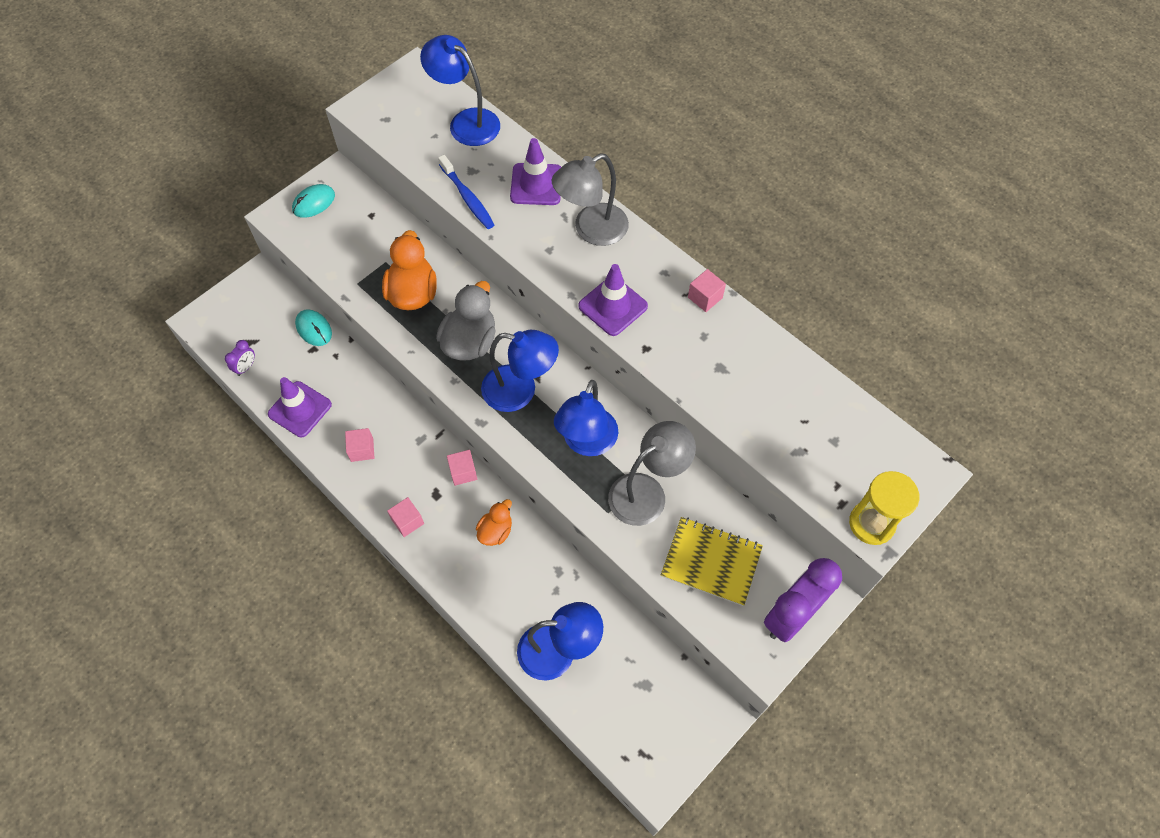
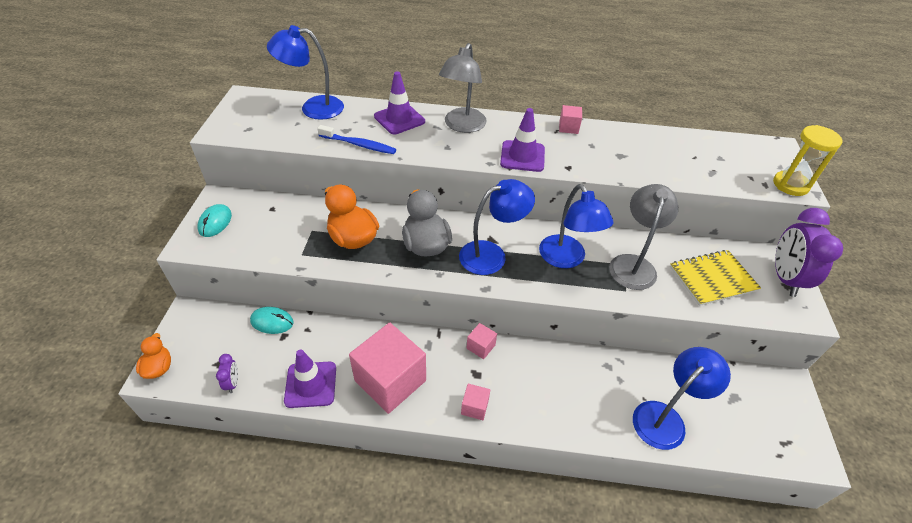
camera: 40 degrees left, 15 degrees down
(362, 450) = (390, 380): pink cube -> pink cube, size x2.29
(495, 531) = (542, 369): orange duck -> orange duck (159, 368)

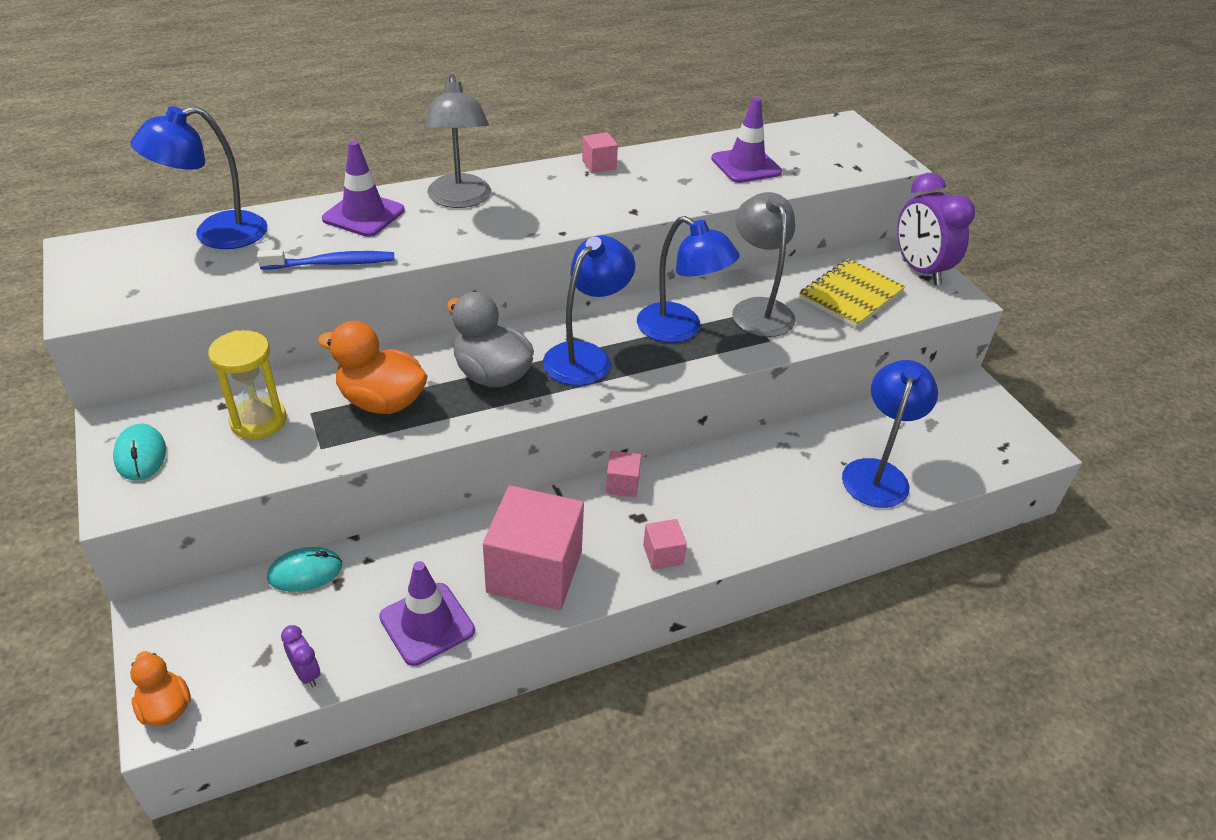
camera: 30 degrees left, 5 degrees down
(522, 156) = (568, 214): purple traffic cone -> purple traffic cone (746, 166)
(790, 185) = (882, 160): yellow hourglass -> yellow hourglass (258, 421)

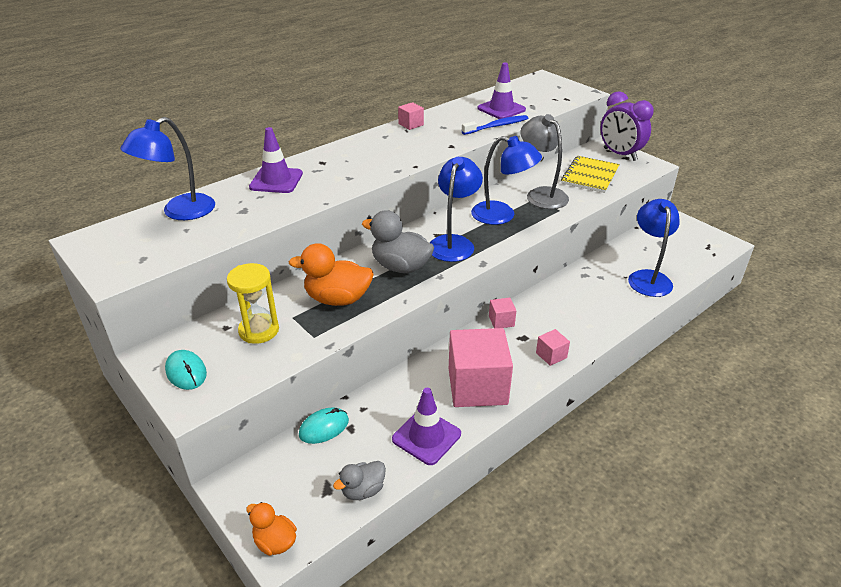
camera: 15 degrees left, 5 degrees down
(306, 673) = (363, 490): purple clock -> grey duck
(332, 263) = (275, 213): blue toothbrush -> blue toothbrush (496, 126)
(460, 200) = (335, 160): grey lamp -> none

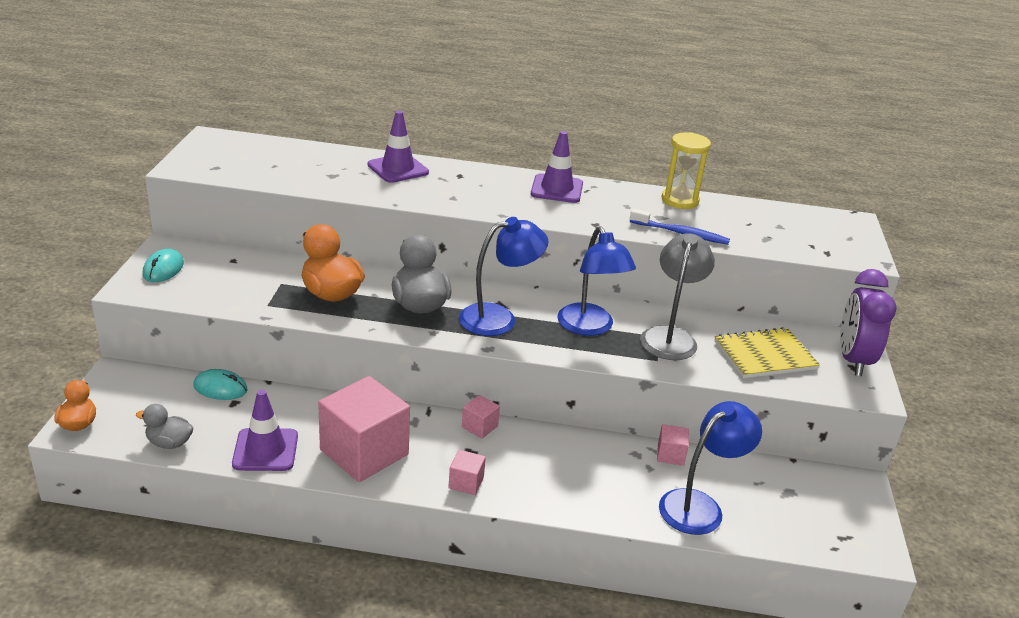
camera: 45 degrees right, 5 degrees down
(180, 212) = (294, 152): blue lamp -> none
(259, 330) = (246, 276): yellow hourglass -> yellow hourglass (680, 200)
(411, 124) = (602, 188): pink cube -> pink cube (670, 455)
(501, 109) = (725, 223): purple traffic cone -> purple traffic cone (557, 189)

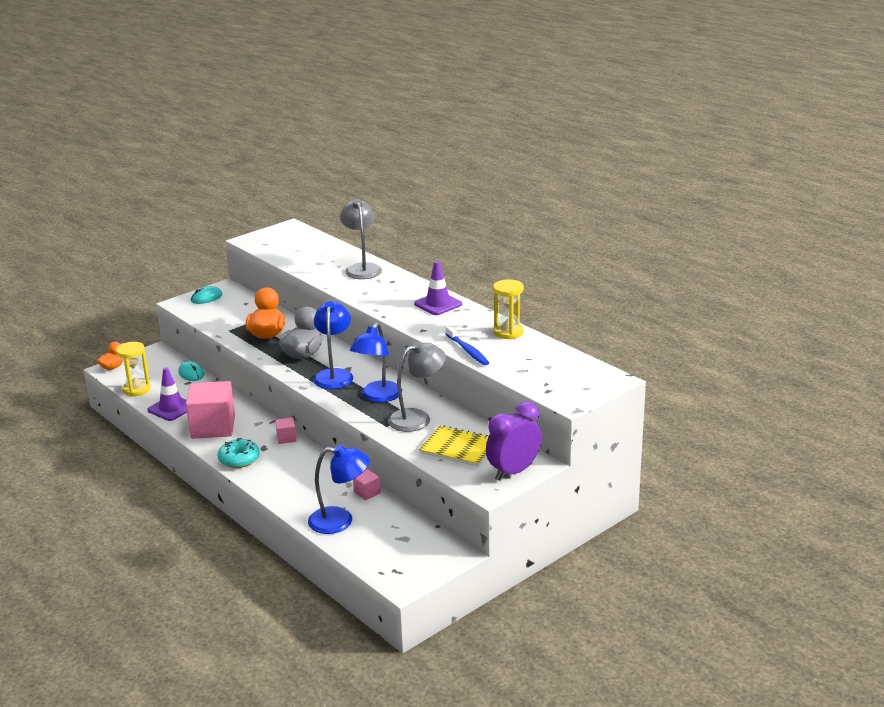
camera: 45 degrees right, 5 degrees down
(169, 443) = (137, 389): grey duck -> yellow hourglass
(398, 169) = (362, 268): purple traffic cone -> grey lamp
(466, 482) = (239, 459): pink cube -> turquoise donut
(499, 318) = (334, 375): blue lamp -> blue lamp turned 105 degrees counterclockwise

